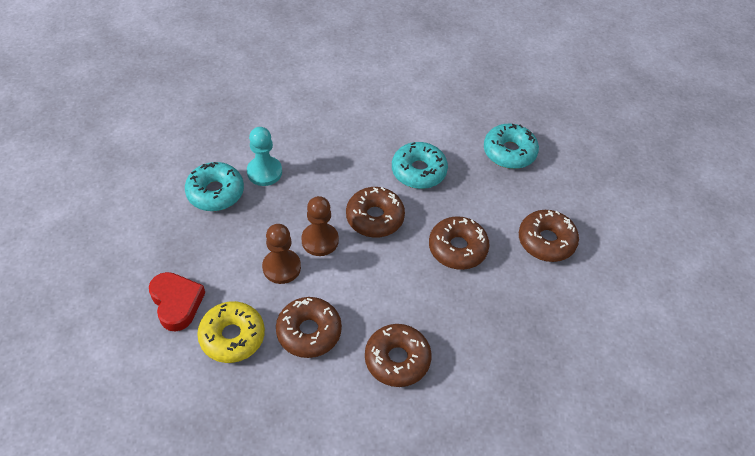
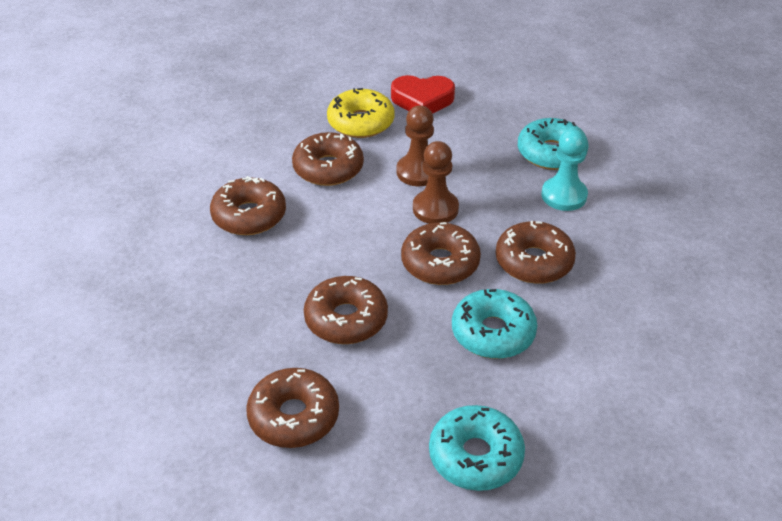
camera: 120 degrees right, 10 degrees down
(343, 169) = (534, 261): none -> brown donut

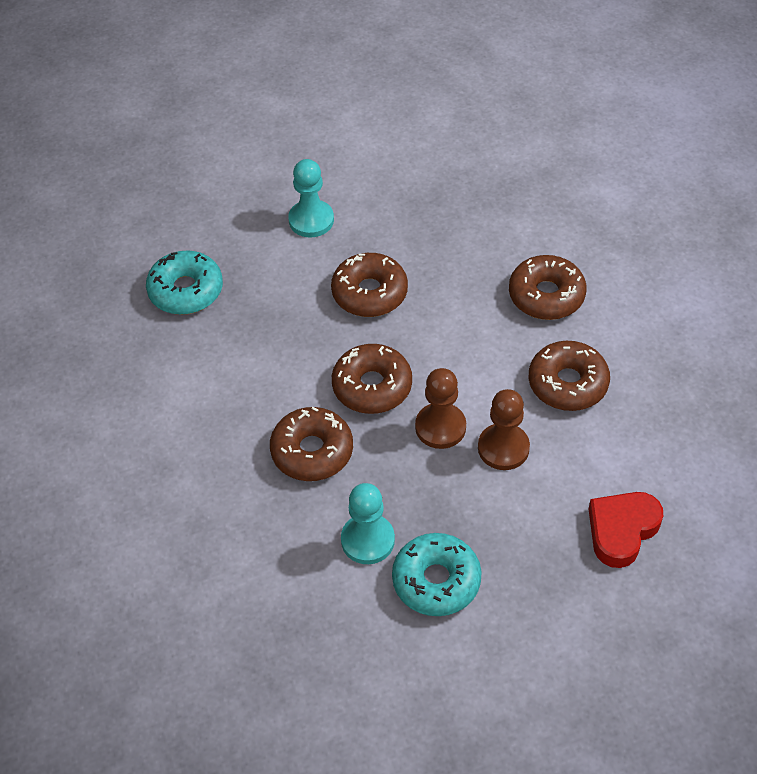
camera: 130 degrees right, 10 degrees up
(294, 416) = (311, 220): brown donut -> turquoise pawn
(361, 122) = (623, 451): yellow donut -> none
(493, 333) = (269, 370): turquoise donut -> none

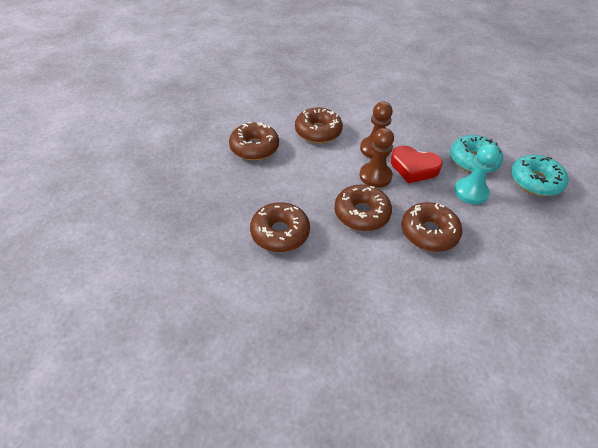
camera: 110 degrees left, 5 degrees down
(186, 291) = (321, 367): turquoise donut -> turquoise donut (535, 181)
(311, 220) = (211, 290): turquoise pawn -> none
(622, 530) = (399, 105): red heart -> red heart (413, 168)

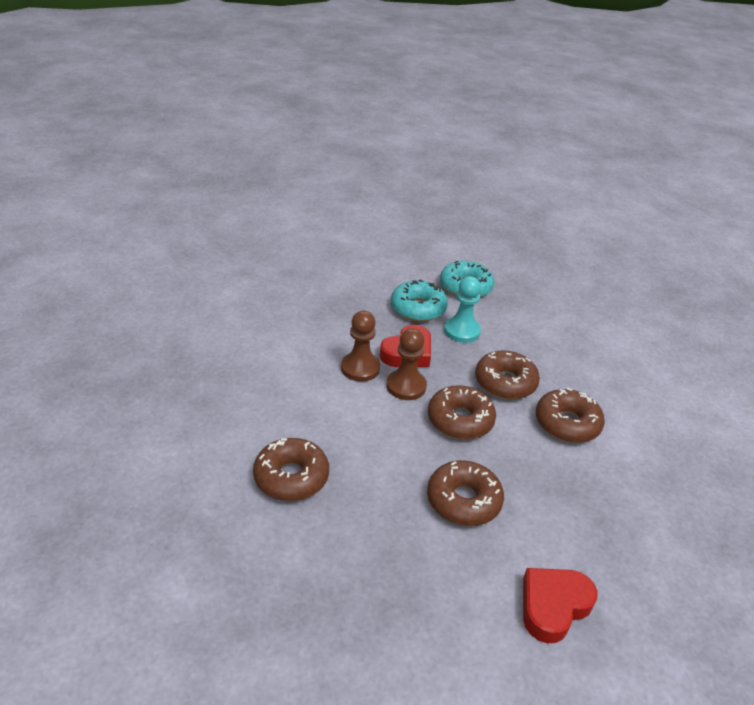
camera: 70 degrees left, 10 degrees down
(206, 304) = (553, 606): none -> red heart
(318, 131) = (297, 403): brown donut -> brown donut (567, 423)

